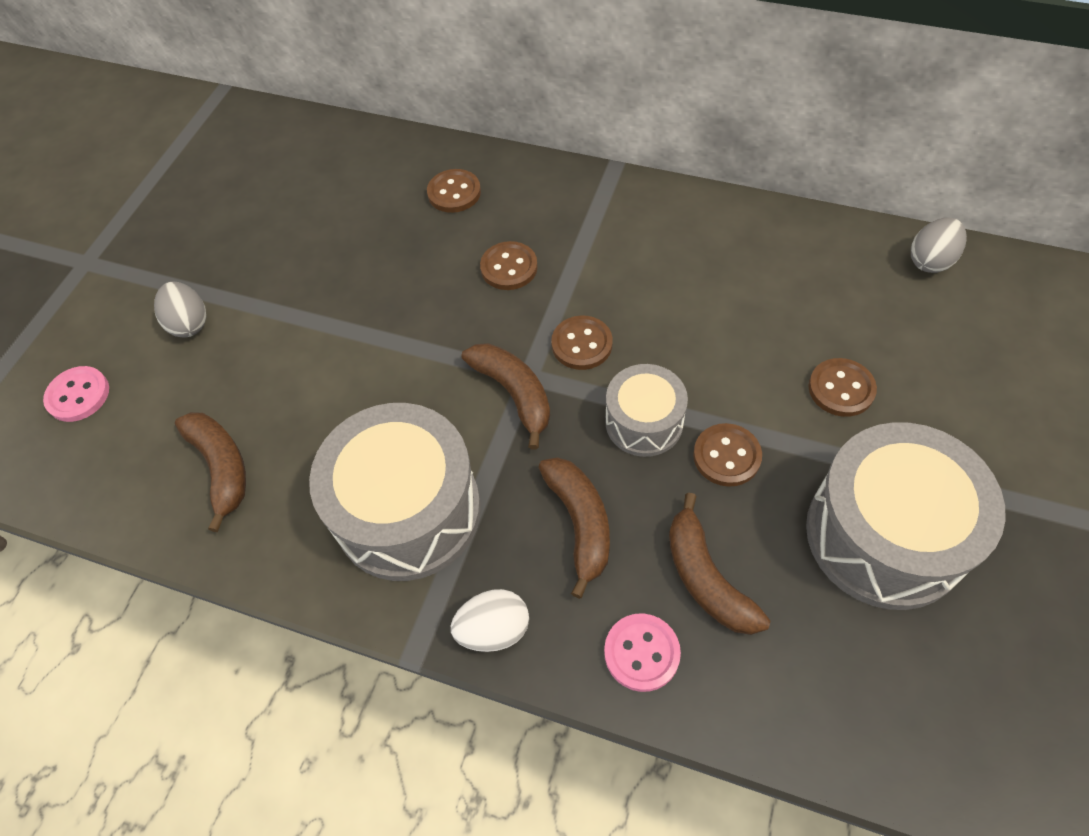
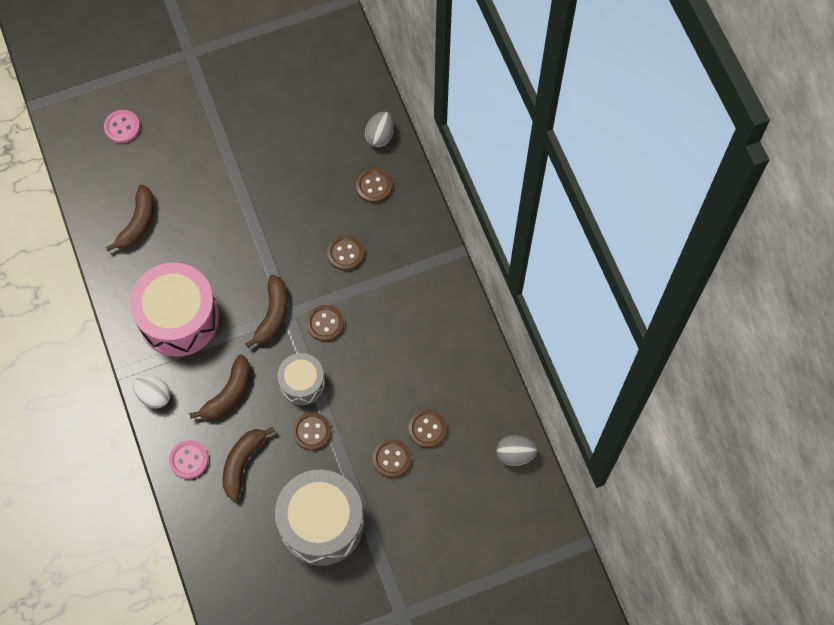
camera: 45 degrees right, 10 degrees up
(189, 323) = (195, 136): grey egg -> grey egg (380, 136)
(408, 511) = (179, 318): grey drum -> pink drum
(826, 326) = (427, 429): none -> brown button

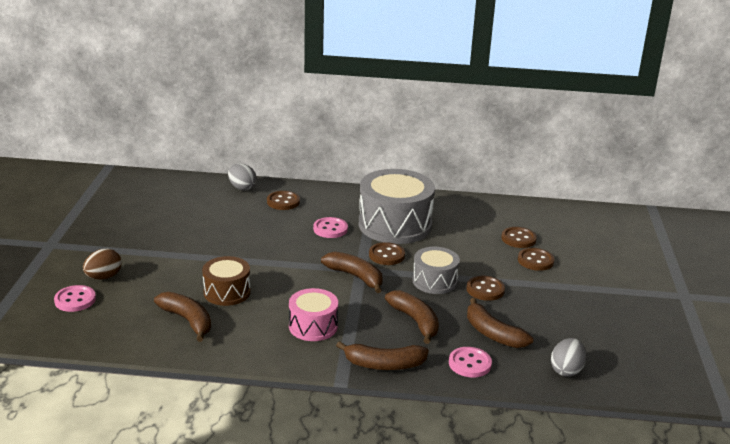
camera: 65 degrees left, 40 degrees down
(154, 395) = (384, 364): white egg -> brown banana
(164, 125) = (103, 277): none -> brown egg
(179, 318) = (313, 326): pink drum -> pink drum, size x0.55
(193, 227) = (227, 292): none -> brown drum
(321, 523) = (578, 309): grey drum -> grey drum (395, 225)
(345, 253) = (330, 229): brown button -> pink button
(515, 454) = (563, 212): grey egg -> grey egg (566, 370)

